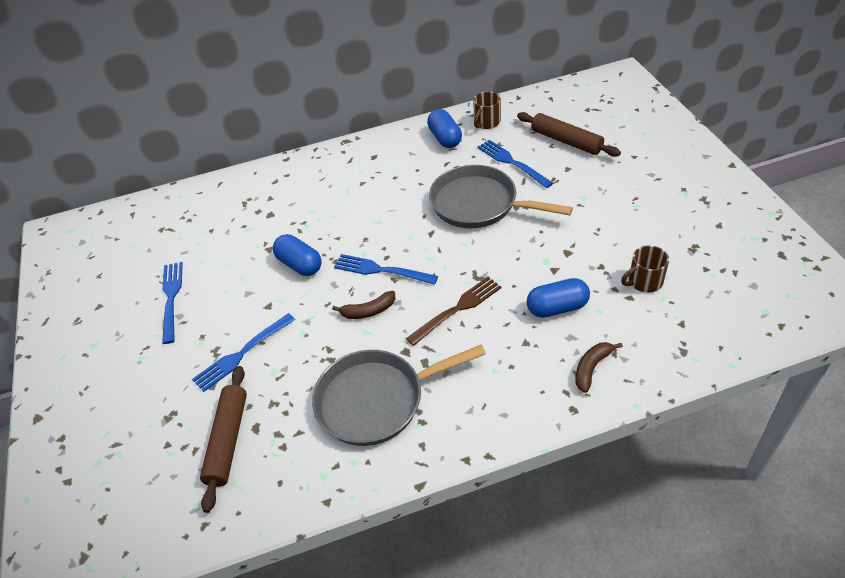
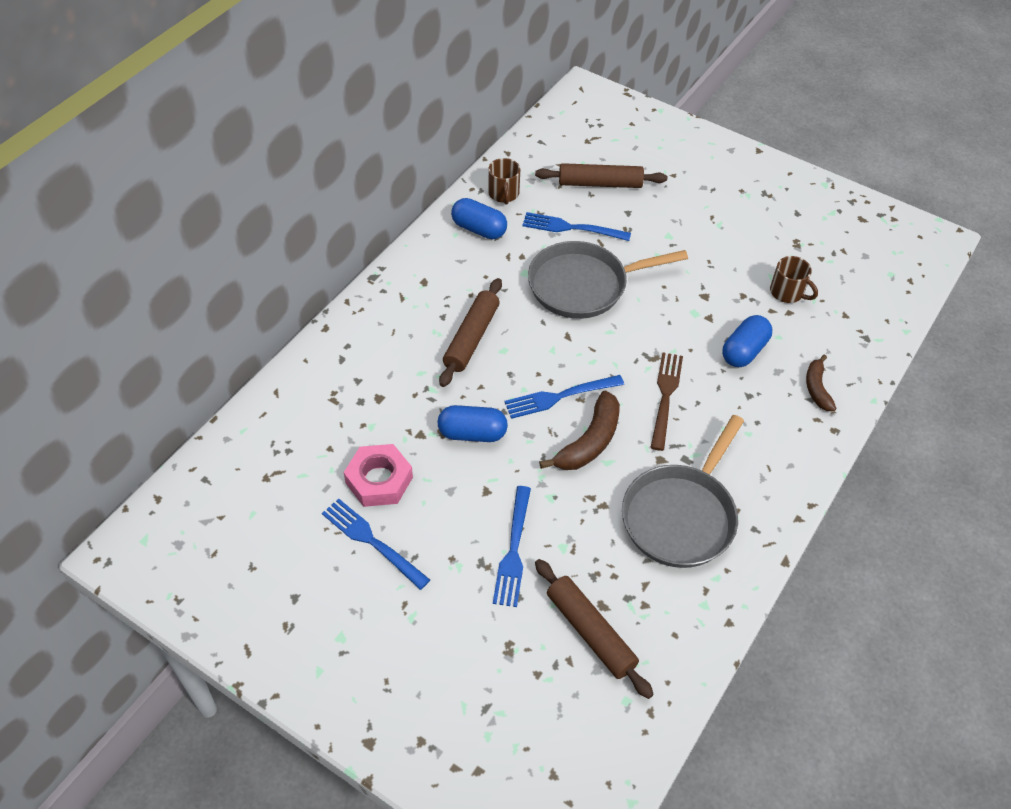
camera: 45 degrees left, 5 degrees up
(216, 263) = (379, 480): none -> pink nut
(365, 204) = (471, 338): none -> brown rolling pin
(368, 311) = (589, 442): brown banana -> brown banana, size x1.60
(644, 281) = (787, 292): brown mug -> brown mug turned 75 degrees counterclockwise

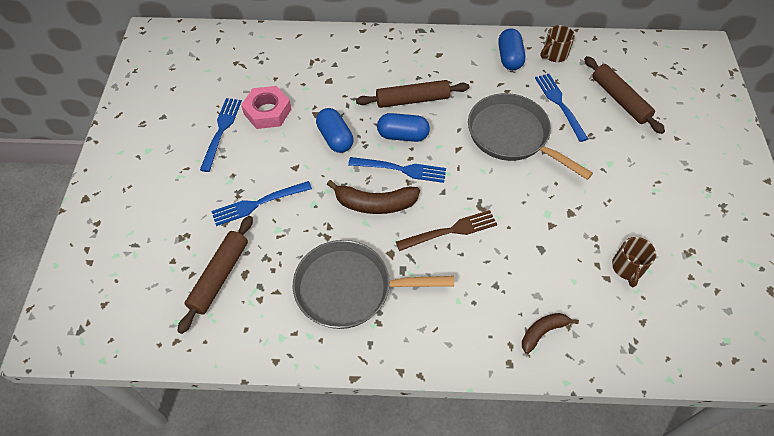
camera: 60 degrees right, 5 degrees up
(560, 397) = (401, 169): blue fork -> blue fork turned 150 degrees clockwise
(744, 351) = (537, 263): blue capsule -> blue capsule (403, 135)

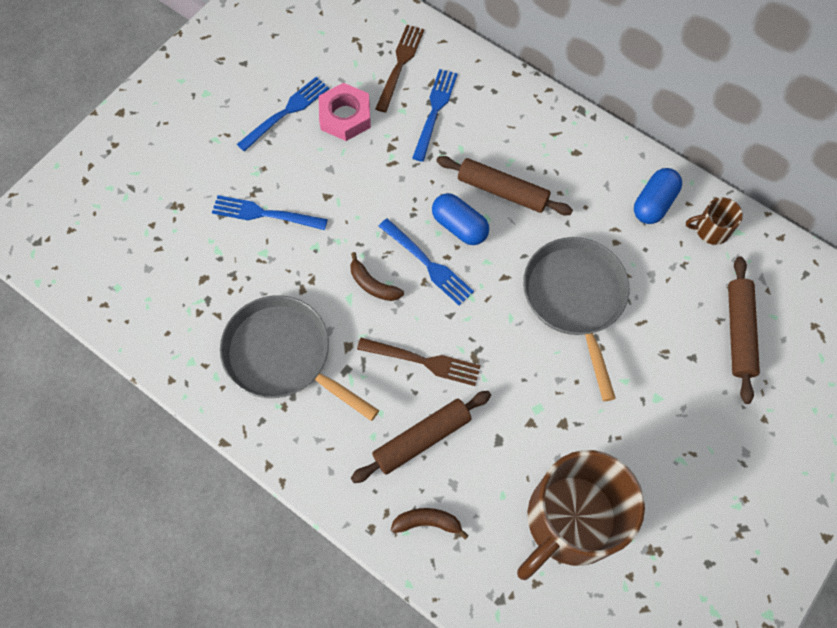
camera: 35 degrees right, 10 degrees up
(219, 276) = (180, 266): brown rolling pin -> brown rolling pin (422, 438)
(280, 62) = (400, 65): none -> brown fork
(335, 138) = (389, 187): blue capsule -> none
(375, 204) = (373, 284): brown banana -> brown banana, size x0.63
(559, 104) = (662, 295): blue fork -> blue fork (434, 111)
(627, 268) = (570, 520): brown mug -> brown mug, size x2.39

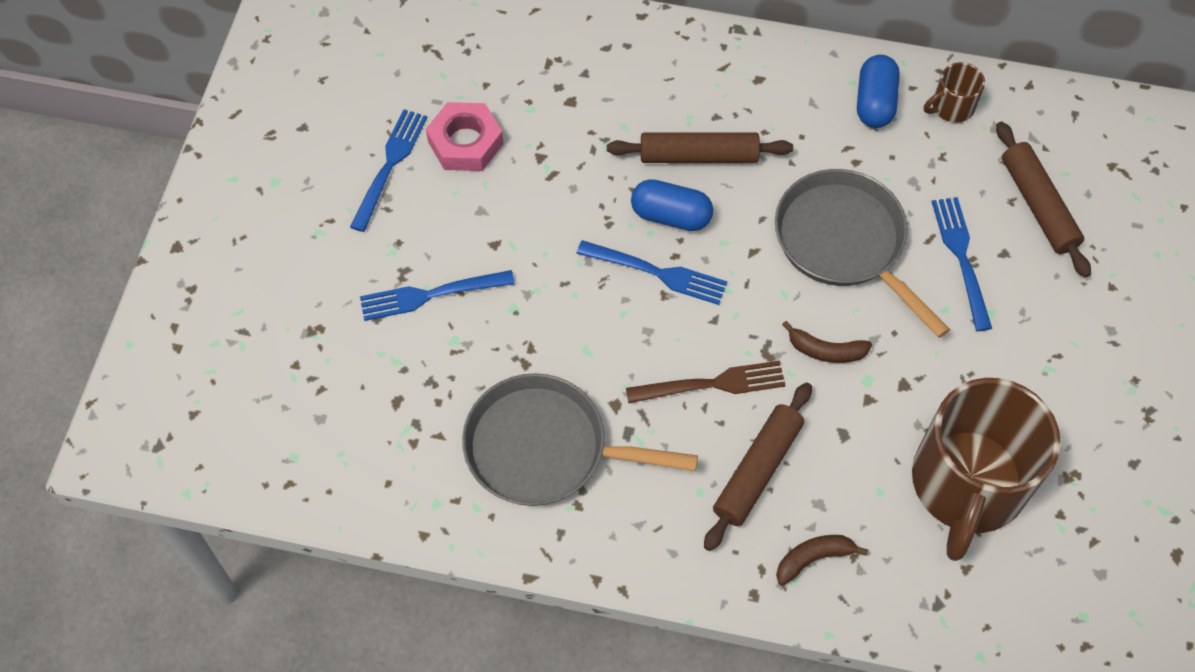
camera: 25 degrees left, 5 degrees down
(373, 284) = (606, 323): brown banana -> brown banana (825, 350)
(400, 65) = (498, 57): brown fork -> none
(434, 111) = (570, 95): blue fork -> blue fork (961, 258)

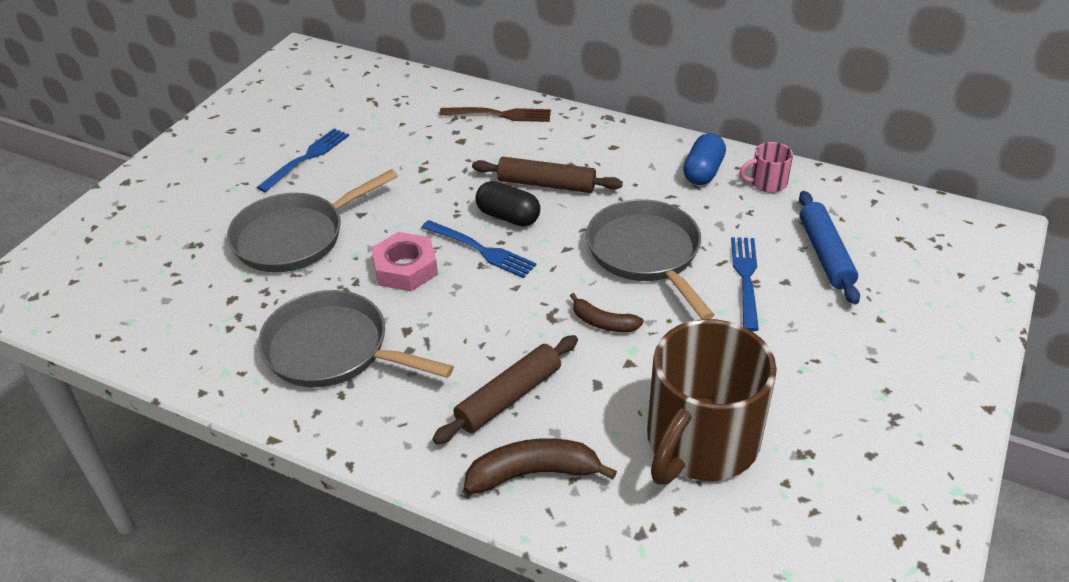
camera: 15 degrees right, 20 degrees down
(431, 295) = (295, 237): blue fork -> grey pan
(465, 142) = (370, 153): pink nut -> pink nut (405, 268)
(671, 216) = (508, 217): blue capsule -> black capsule
(712, 384) = (494, 329): brown fork -> brown fork (500, 115)
(813, 558) = (533, 473): brown banana -> brown banana, size x1.60
(951, 107) = (767, 183): brown mug -> pink mug
(1037, 205) = (825, 254): brown rolling pin -> blue rolling pin

